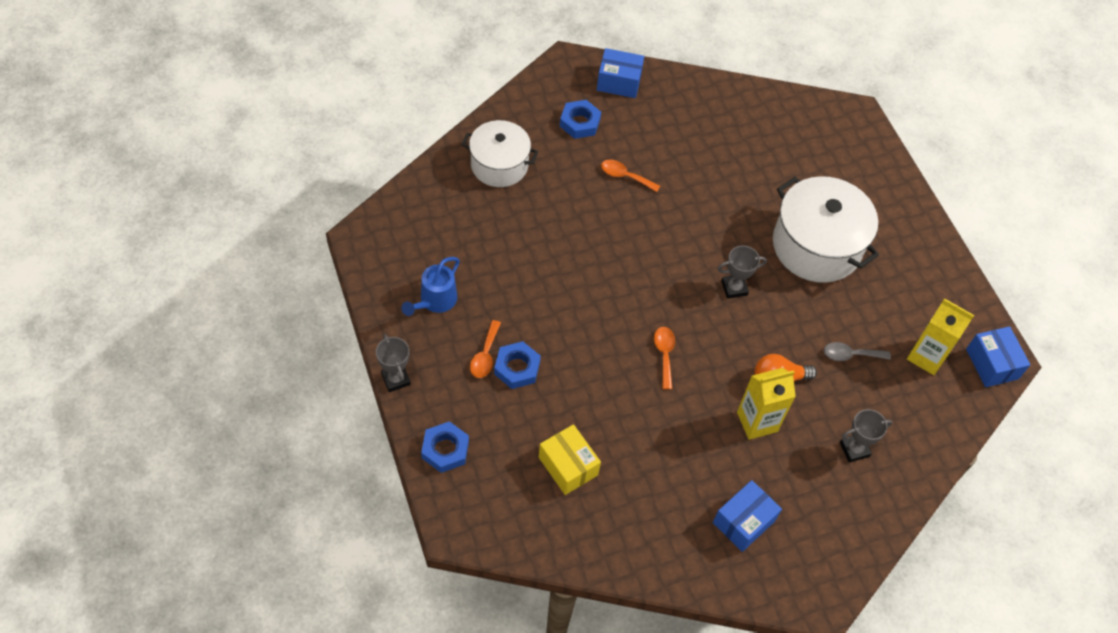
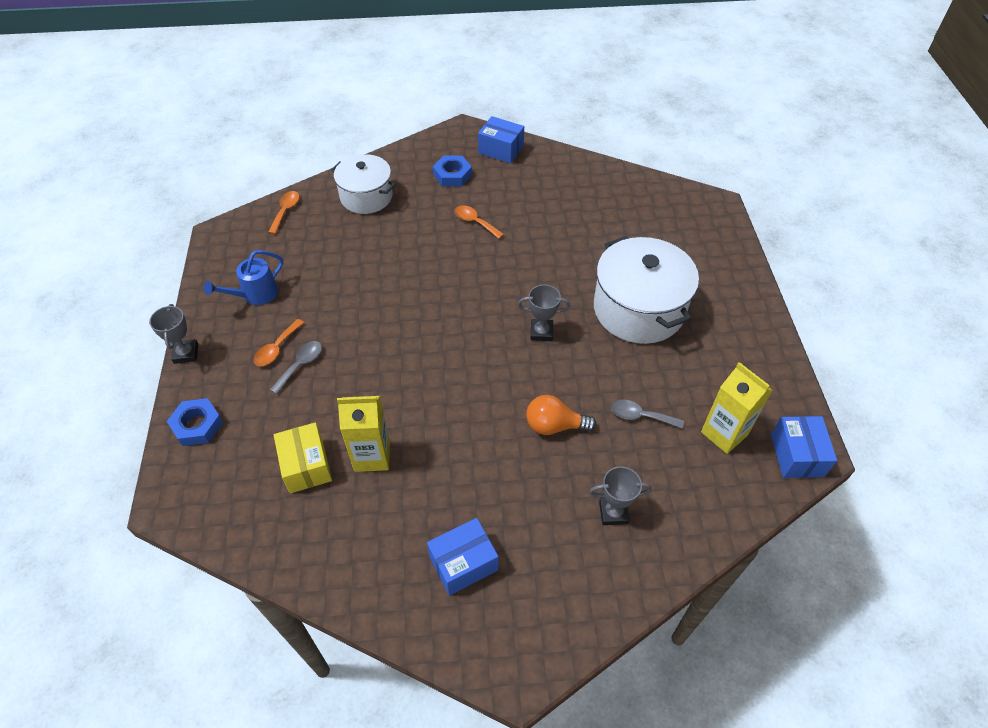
camera: 20 degrees right, 5 degrees down
(517, 368) = (301, 365): blue nut -> grey spoon
(664, 354) = (448, 379): orange spoon -> orange spoon (286, 211)
(757, 422) = (517, 462): yellow carton -> yellow carton (372, 456)

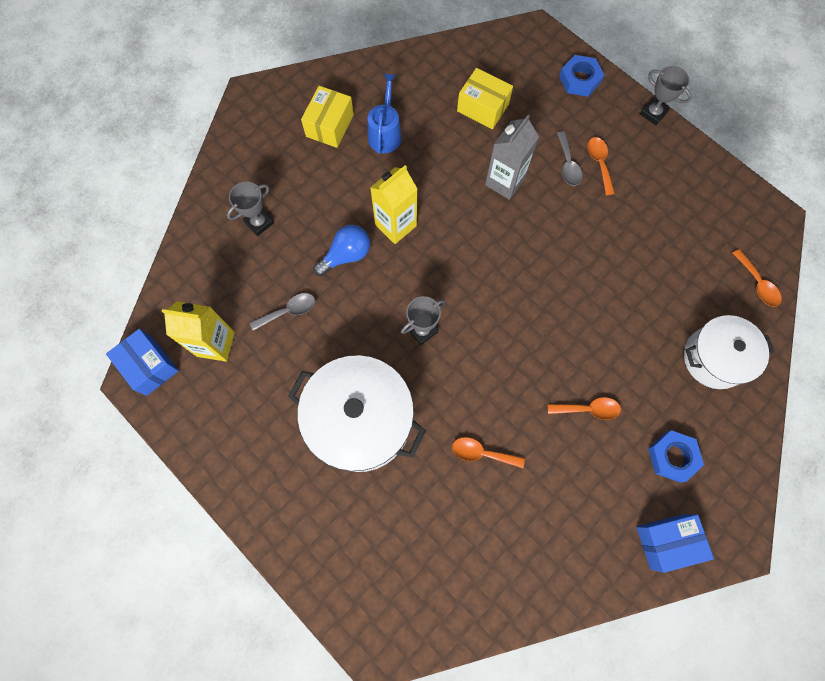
camera: 140 degrees right, 20 degrees up
(255, 295) = (671, 190): blue watering can -> blue watering can (385, 132)
(364, 388) = (504, 182): none -> grey carton
(372, 456) = (449, 143): yellow carton -> yellow carton (395, 225)
(463, 563) = (330, 125): blue box -> yellow box
(554, 425) = (346, 255): orange light bulb -> blue light bulb
(568, 243) = (481, 453): none -> orange spoon

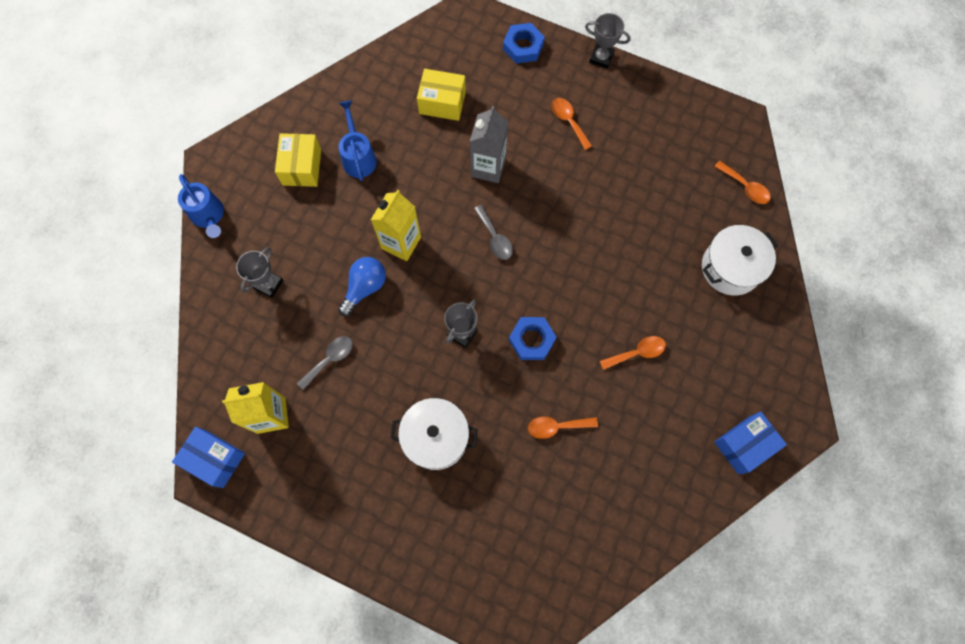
camera: 20 degrees left, 0 degrees up
(229, 143) = (209, 216): none -> blue watering can
(360, 421) = (436, 437): white pot -> white pot, size x0.65
(567, 165) = (540, 132): grey spoon -> grey spoon (495, 238)
(672, 457) = (724, 369): blue nut -> blue nut (532, 340)

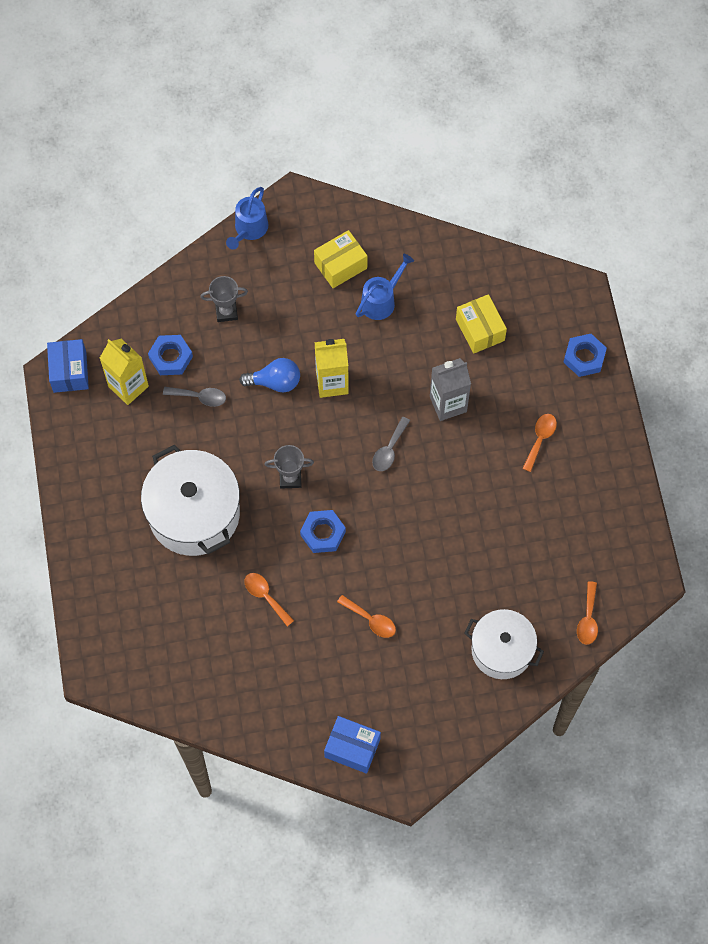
camera: 55 degrees right, 5 degrees down
(273, 359) = (171, 357): none -> blue nut
(436, 437) = (194, 513): white pot -> white pot, size x1.53
(601, 58) = (623, 427): grey trophy -> none

